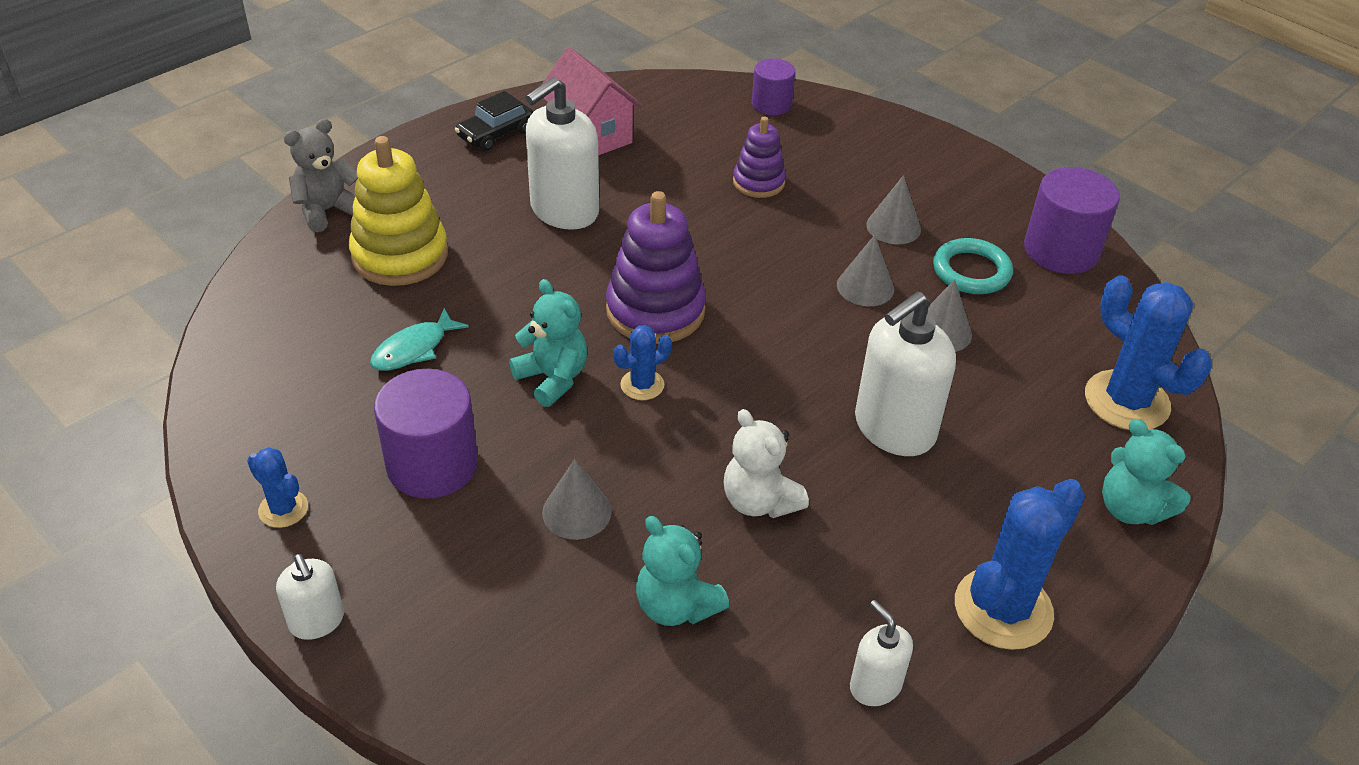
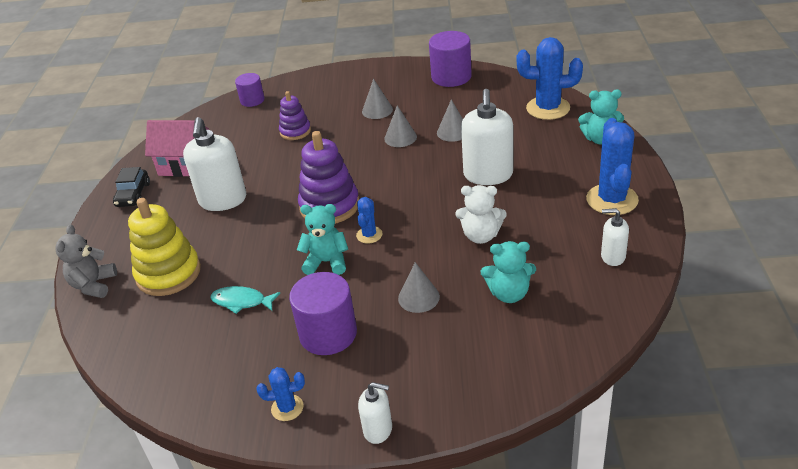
camera: 40 degrees left, 5 degrees down
(414, 349) = (242, 301): turquoise fish -> turquoise fish turned 105 degrees clockwise
(971, 271) = (431, 105): turquoise ring -> none

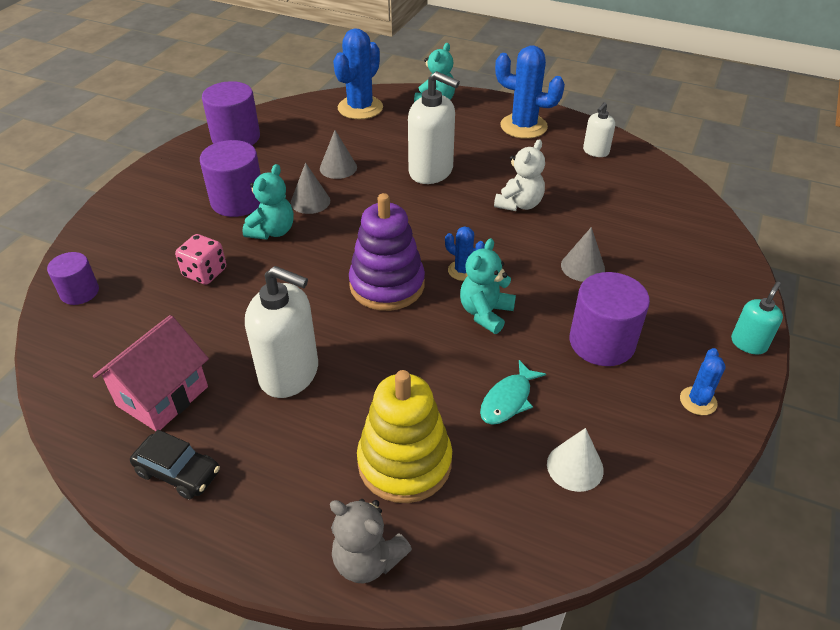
camera: 70 degrees left, 5 degrees up
(192, 353) = (575, 467): none -> white cone
(295, 131) = (205, 273): purple stacking toy -> pink dice
(377, 110) = (237, 201): grey cone -> purple cylinder
(378, 430) = (748, 343): white soap dispenser -> turquoise soap dispenser
(509, 293) = (609, 215): turquoise teddy bear -> turquoise teddy bear (272, 231)

